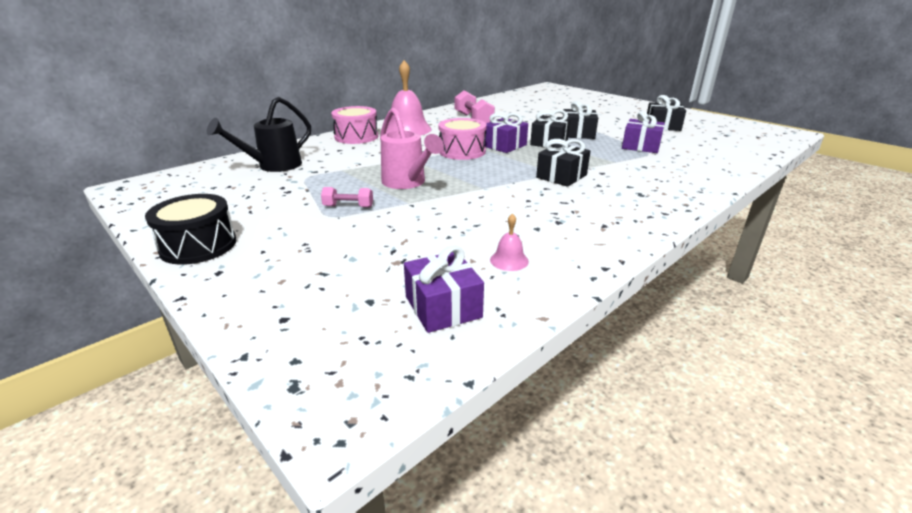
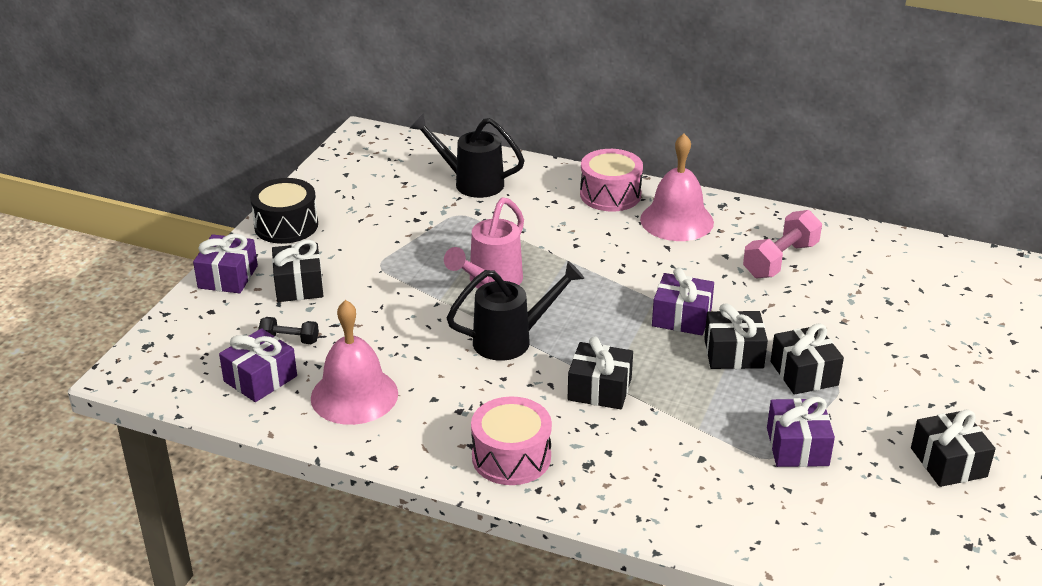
camera: 65 degrees right, 5 degrees up
(234, 295) = (228, 277): none -> purple gift
(308, 257) = (299, 285): none -> black gift
(348, 206) = (406, 267): pink dumbbell -> none
(392, 278) = (289, 340): none -> black dumbbell
(462, 151) = (626, 289): pink drum -> pink drum (511, 457)
(485, 189) = (512, 340): none -> black watering can
(509, 260) = (354, 395): pink bell -> pink bell, size x2.25

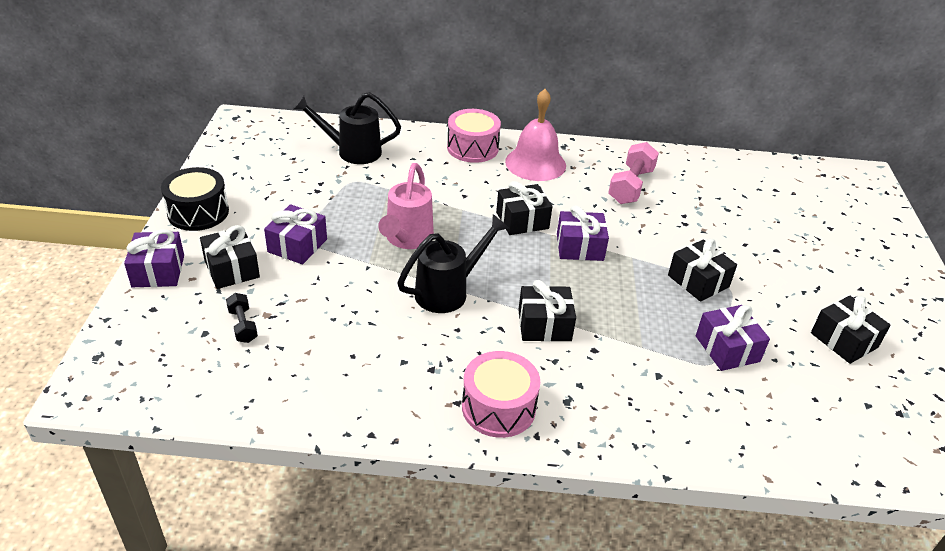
camera: 20 degrees left, 5 degrees up
(260, 379) = (228, 371): purple gift -> purple gift (297, 245)
(289, 340) = (243, 325): black dumbbell -> black dumbbell turned 75 degrees clockwise
(354, 395) = (327, 372): pink bell -> none
(733, 353) = (636, 273): black gift -> black gift (522, 220)

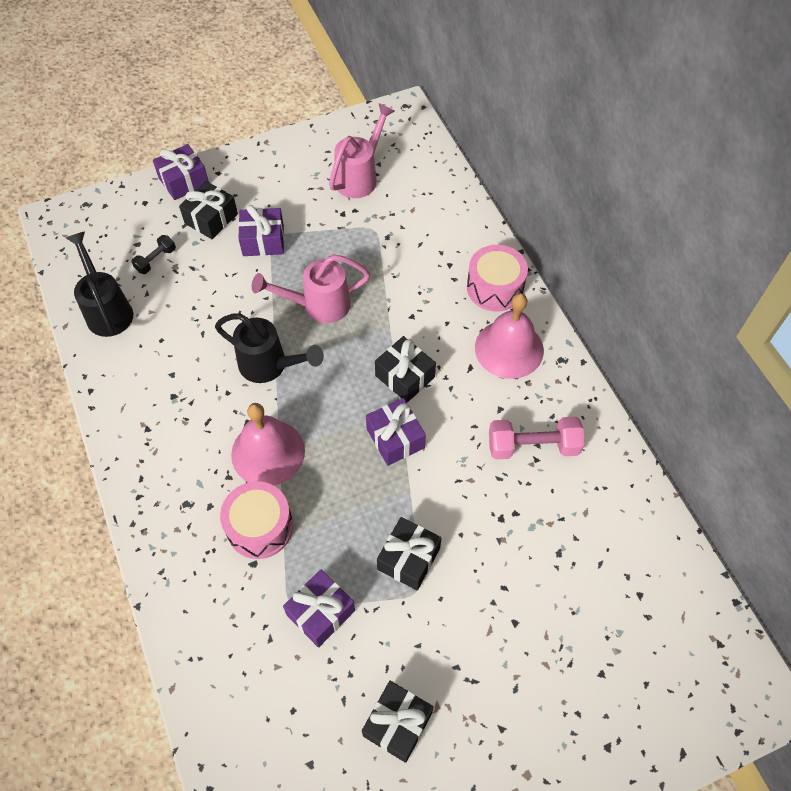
camera: 65 degrees right, 20 degrees up
(198, 212) = (263, 161): black drum -> none
(286, 166) = (360, 176): none -> pink watering can
(351, 151) = (416, 205): black watering can -> black watering can (107, 309)
(498, 407) = (155, 458): pink drum -> pink drum (260, 527)
(544, 325) = (268, 452): black gift -> pink bell

